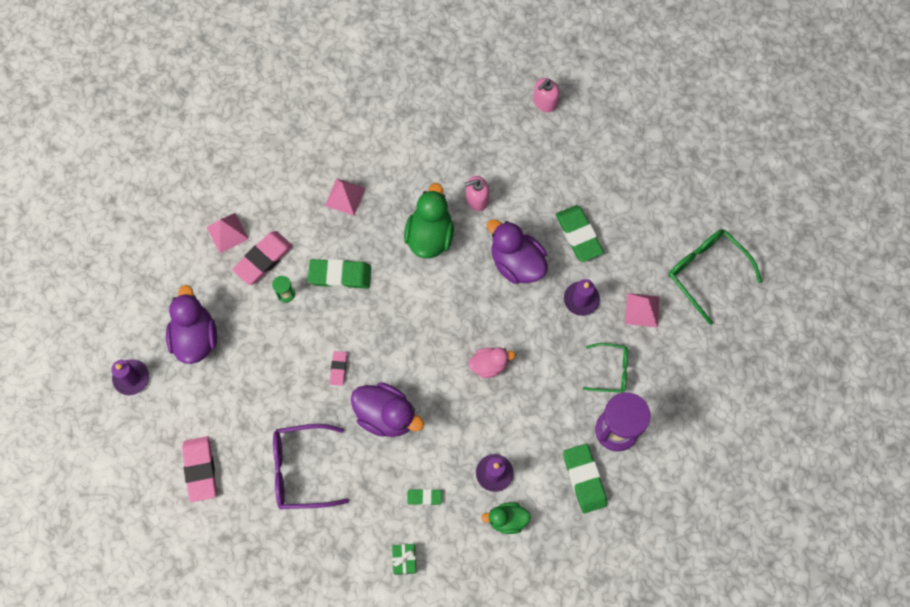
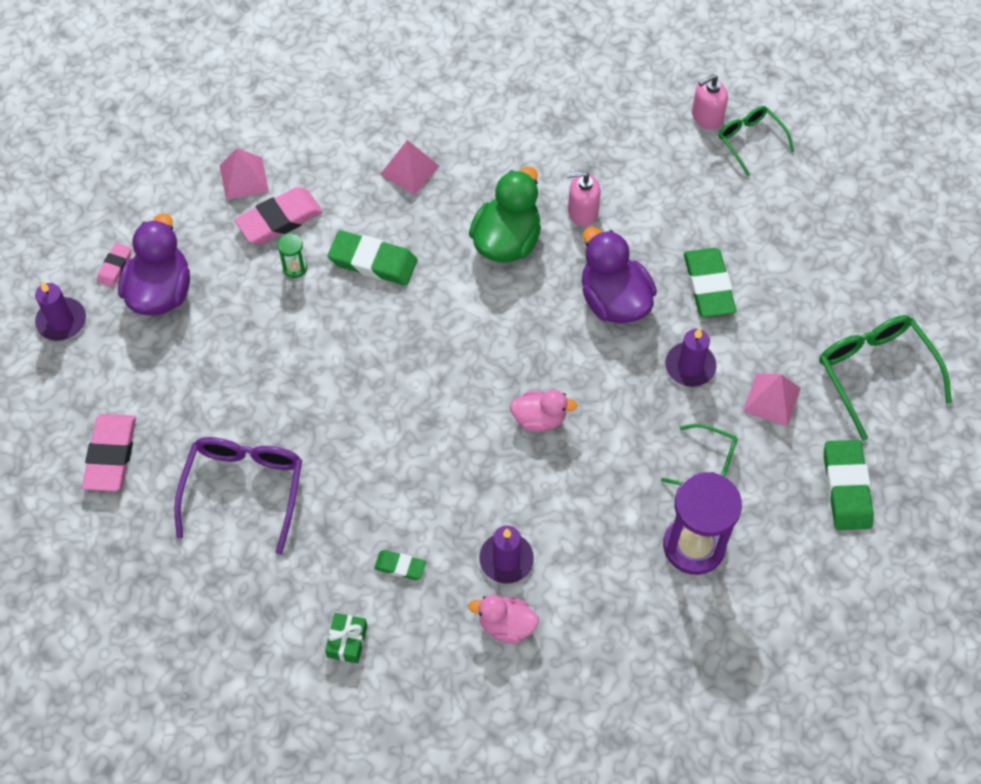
camera: 15 degrees right, 10 degrees down
(301, 469) = (244, 488): purple glasses -> purple glasses turned 90 degrees clockwise
(338, 369) = (335, 375): pink eraser -> pink eraser (115, 266)
(386, 415) = (380, 448): purple duck -> none
(507, 519) = (506, 625): green duck -> pink duck
(580, 114) = (750, 141): none -> green glasses
(584, 479) = (631, 599): green eraser -> green eraser (846, 487)

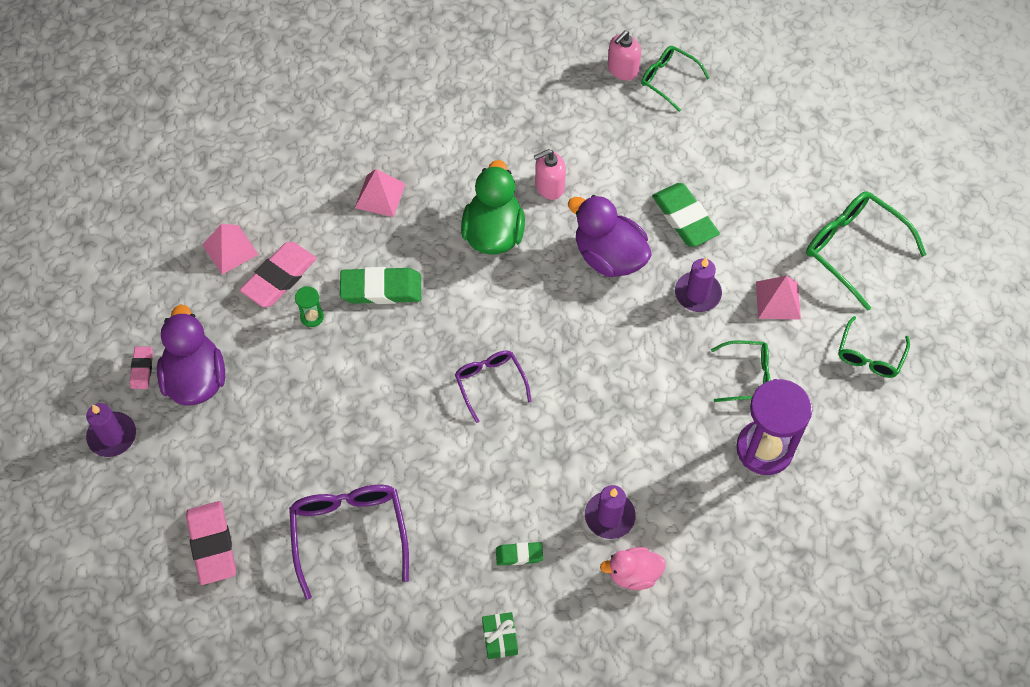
camera: 20 degrees left, 0 degrees up
(441, 388) = (490, 383): none -> purple glasses
(539, 419) = (587, 382): pink duck -> none
(846, 487) = (870, 355): green eraser -> green glasses

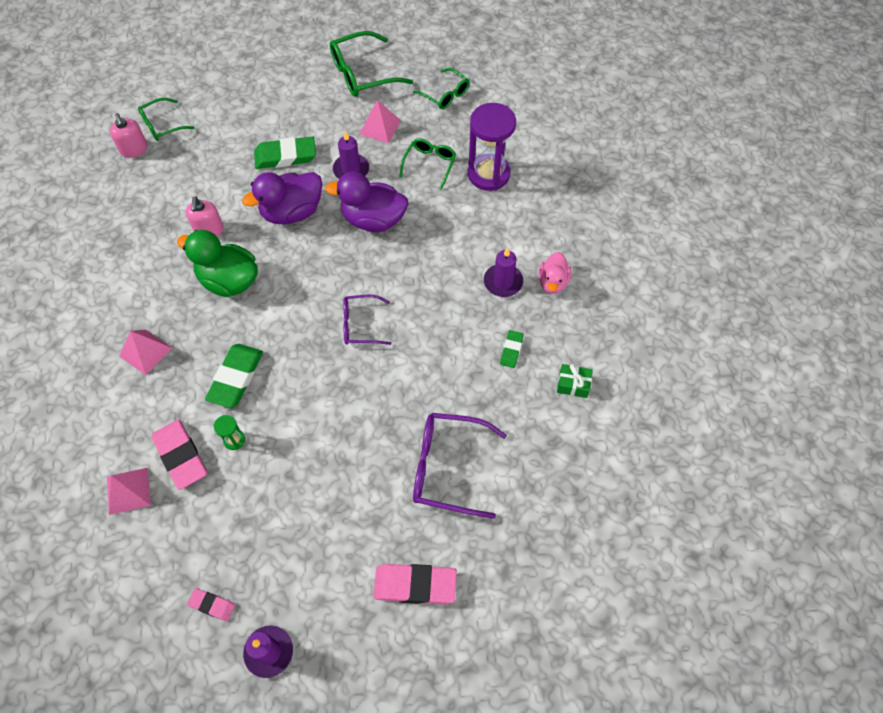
camera: 70 degrees left, 0 degrees up
(196, 379) = (246, 557): purple duck -> purple duck (373, 220)

